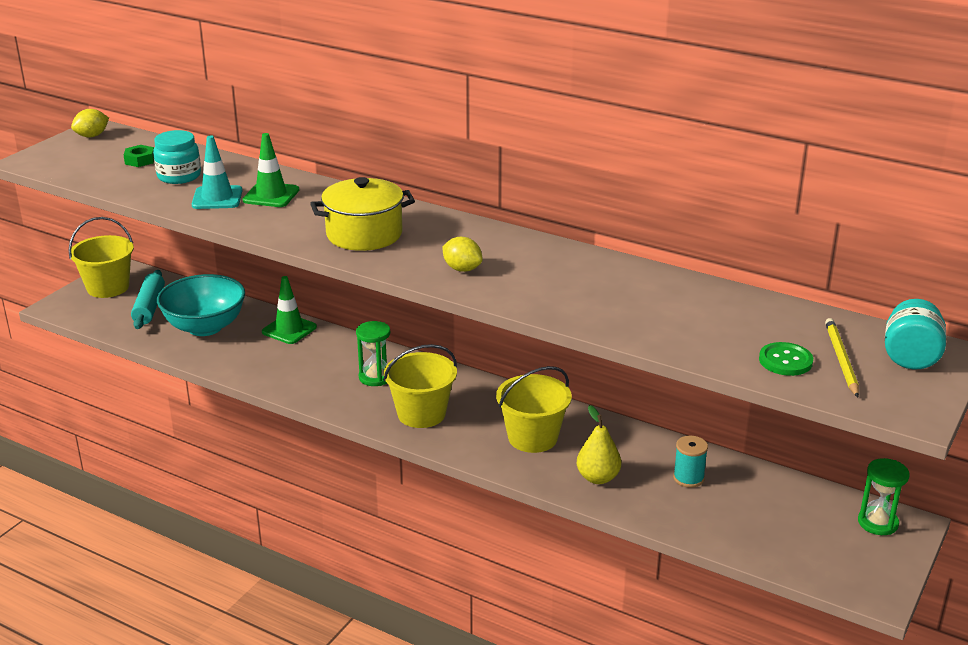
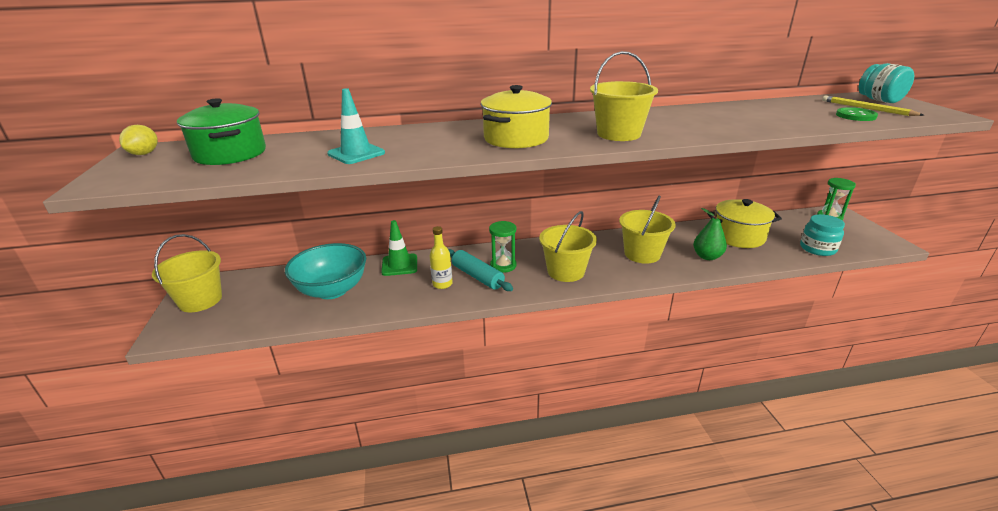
camera: 40 degrees left, 0 degrees up
(140, 160) = (230, 154): green nut -> green pot
(149, 307) = (262, 297): turquoise rolling pin -> turquoise rolling pin (477, 276)
(179, 176) = (291, 152): turquoise jar -> turquoise jar (817, 248)
(271, 195) = (397, 141): green traffic cone -> none
(295, 367) = (442, 284): none -> yellow bottle
(462, 269) = (618, 134): yellow lemon -> yellow bucket
(598, 478) = (707, 256): yellow pear -> green pear
(688, 478) = (738, 236): turquoise spool -> yellow pot

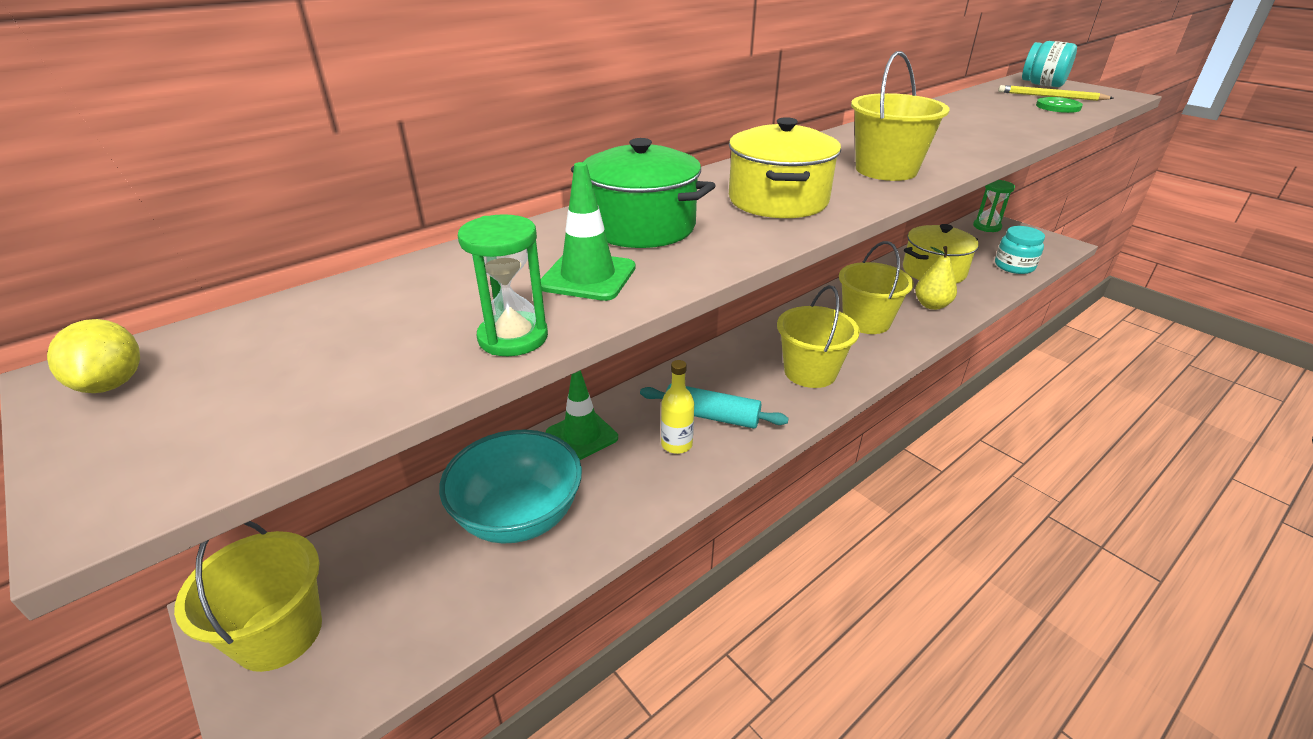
camera: 30 degrees left, 5 degrees up
(230, 154) = (338, 334): green pot -> green pot (641, 227)
(356, 153) = (588, 277): turquoise traffic cone -> green traffic cone
(503, 265) = (727, 388): green hourglass -> green hourglass (513, 337)
(707, 256) = (931, 305): green pear -> yellow pear

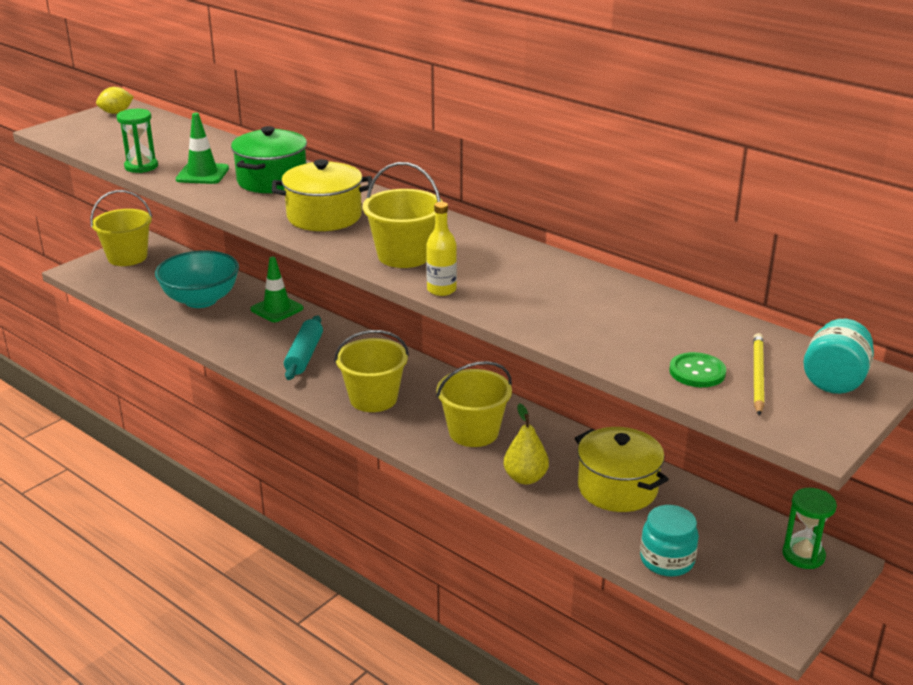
camera: 80 degrees right, 5 degrees down
(676, 444) = (270, 344): yellow bottle -> yellow bottle (441, 290)

